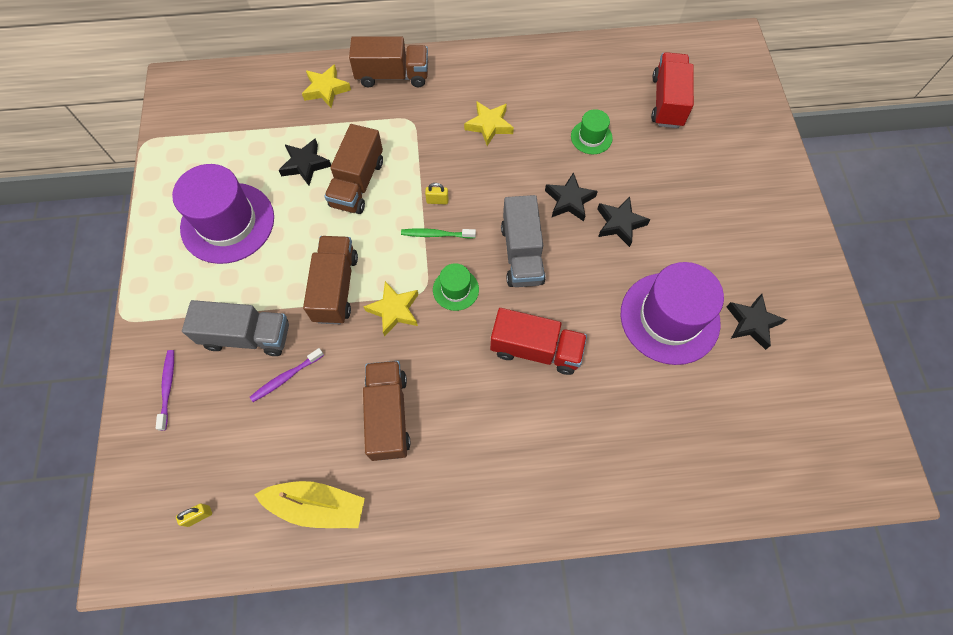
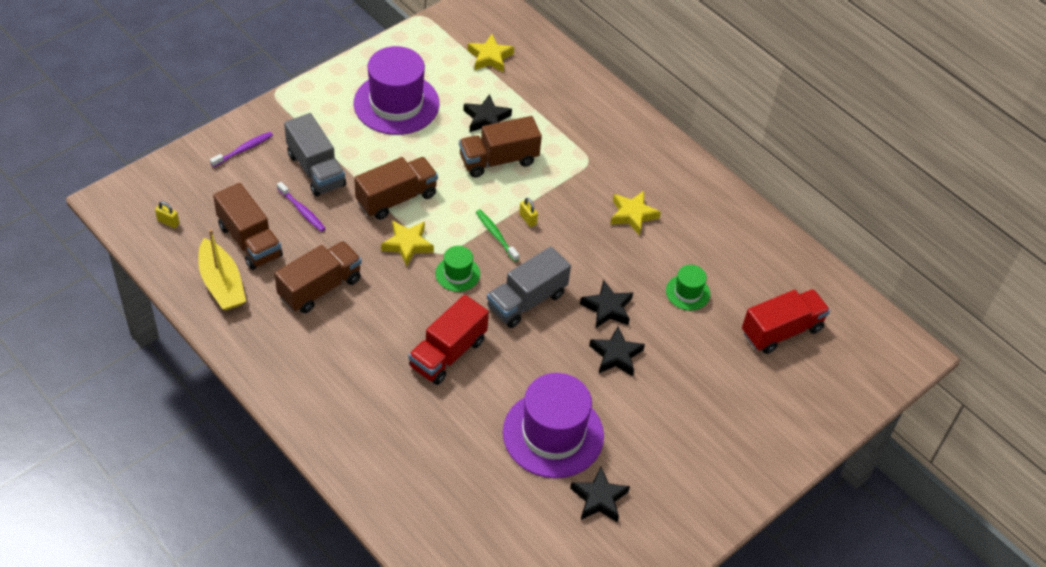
camera: 50 degrees right, 15 degrees down
(286, 377) = (302, 211): purple toothbrush -> purple toothbrush turned 150 degrees counterclockwise
(326, 89) = (568, 91): yellow star -> yellow star (490, 57)
(392, 76) = (621, 125): brown truck -> brown truck (250, 241)
(536, 349) = (448, 353): red truck -> red truck turned 60 degrees clockwise

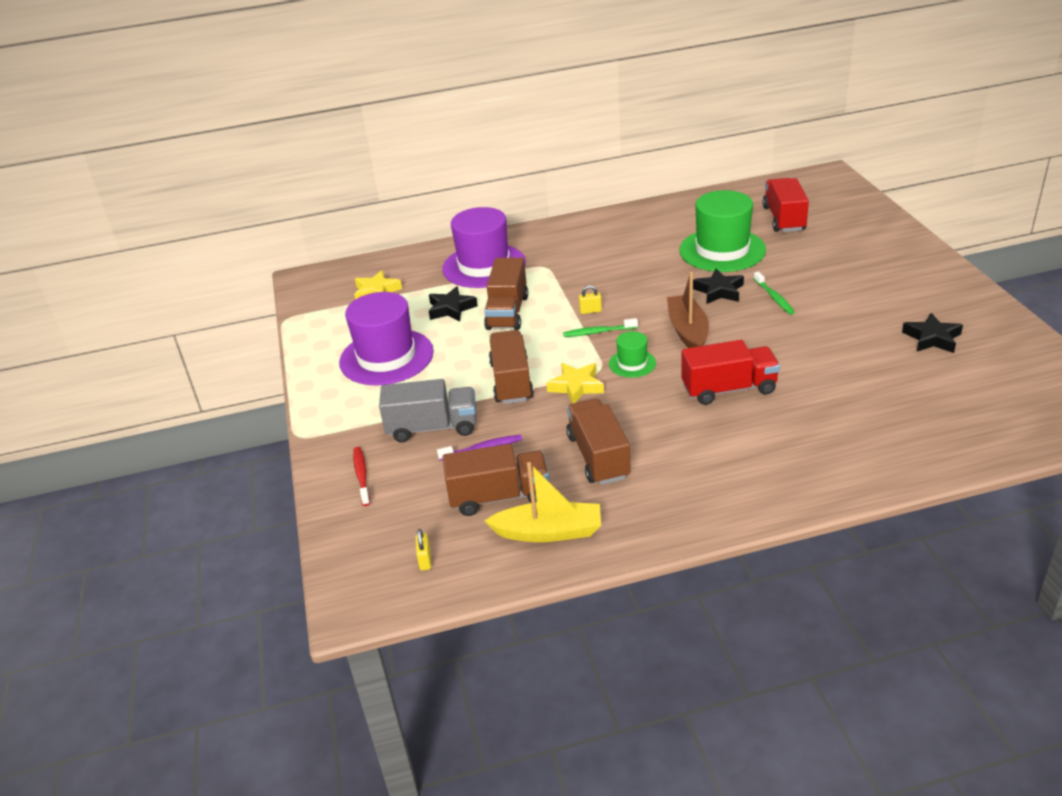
camera: 55 degrees left, 15 degrees down
(168, 222) = (425, 560): yellow padlock -> yellow padlock turned 60 degrees counterclockwise
(243, 150) = (361, 475): purple toothbrush -> red toothbrush
(448, 353) = (729, 389): red truck -> red truck turned 75 degrees counterclockwise
(526, 301) = (687, 331): grey truck -> brown boat
(553, 434) = (851, 348): purple hat -> purple hat (484, 266)
(616, 355) = (774, 297): black star -> green toothbrush
(632, 215) = (621, 258): yellow star -> none
(687, 292) = (722, 250): green hat -> green hat, size x2.10

